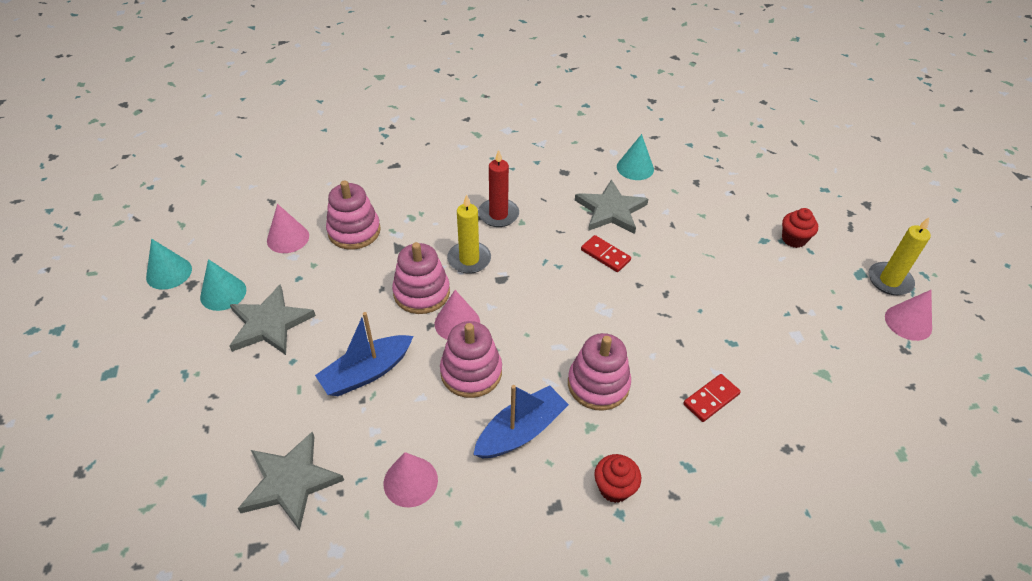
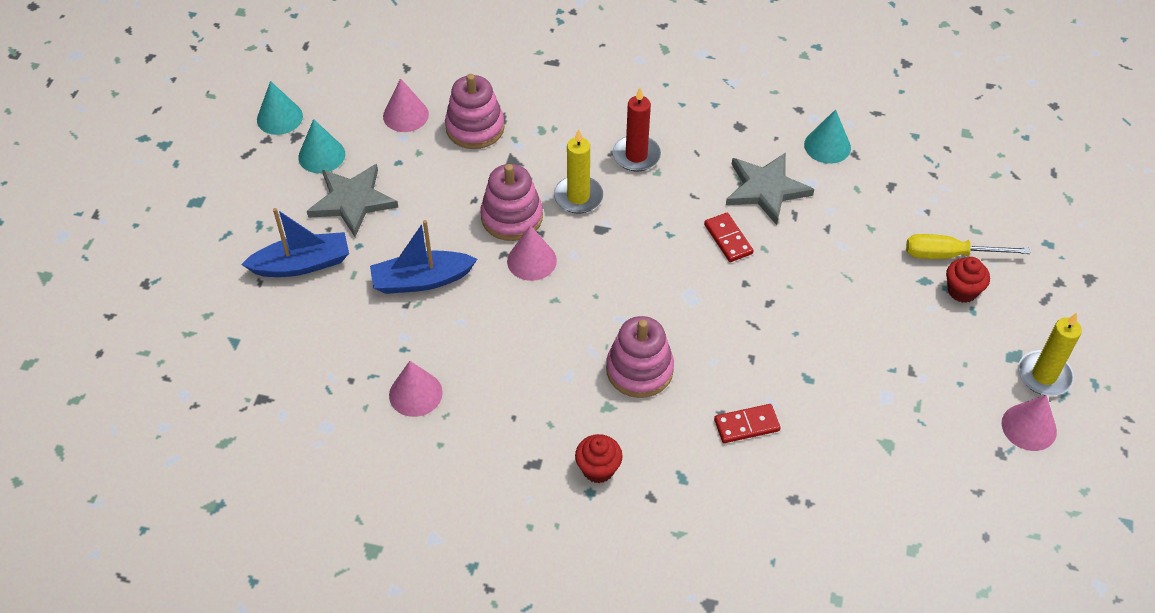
camera: 25 degrees right, 5 degrees up
(291, 482) = (313, 355): grey star -> none
(471, 372) = (520, 314): pink stacking toy -> none
(521, 431) = (539, 386): blue boat -> blue boat (302, 264)
(767, 217) = (949, 255): none -> yellow screwdriver

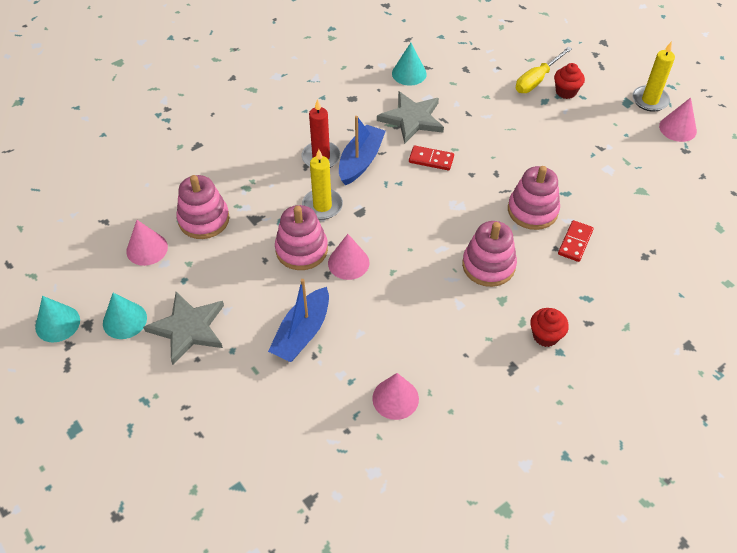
camera: 50 degrees left, 0 degrees up
(302, 264) = (212, 396): blue boat -> blue boat (360, 161)
(751, 363) = (532, 210): none -> pink stacking toy

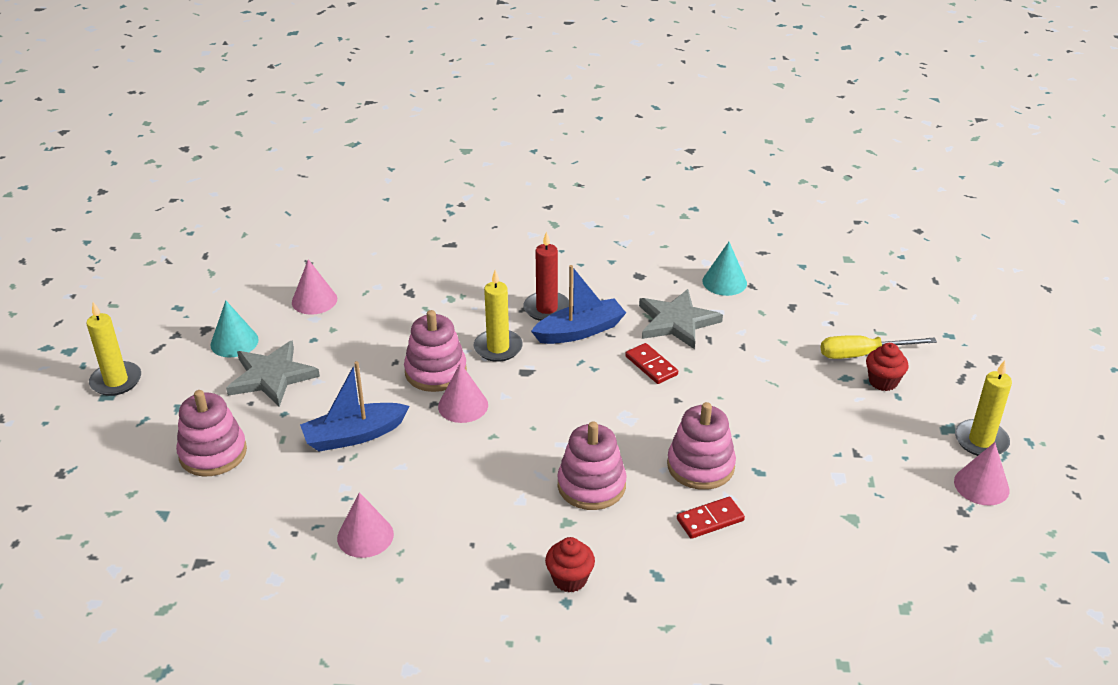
camera: 40 degrees right, 15 degrees down
(57, 323) = (187, 316): turquoise cone -> none
(66, 413) = (116, 381): none -> yellow candle
(204, 219) = (385, 303): pink stacking toy -> pink stacking toy (213, 453)

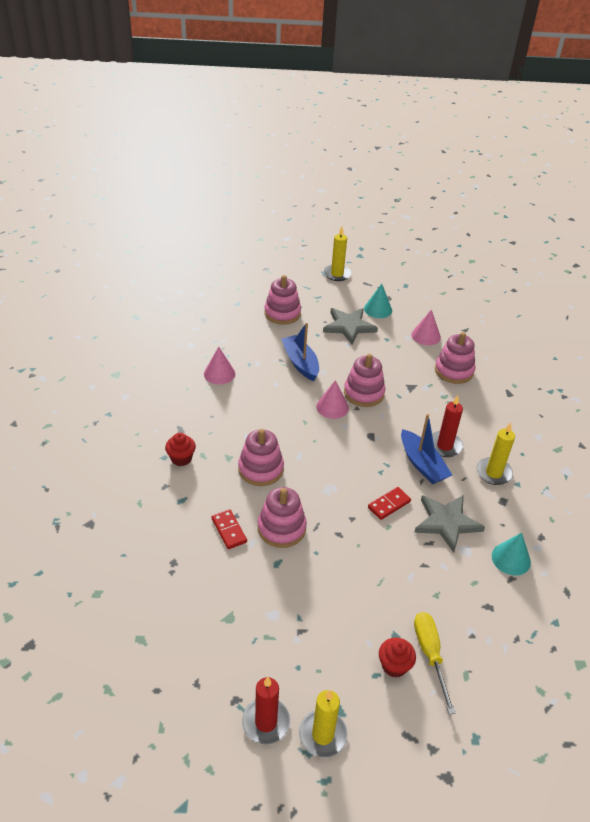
camera: 85 degrees right, 5 degrees up
(398, 284) = (454, 371): none -> pink stacking toy
(498, 348) = (394, 421): yellow candle -> yellow candle (493, 473)
(981, 485) = (266, 722): pink cone -> red candle

